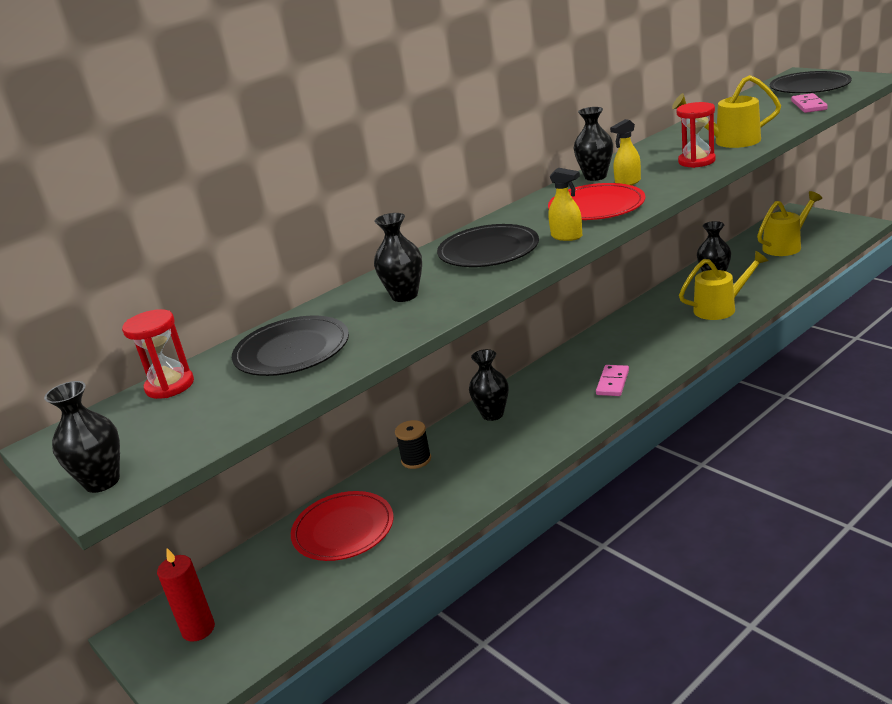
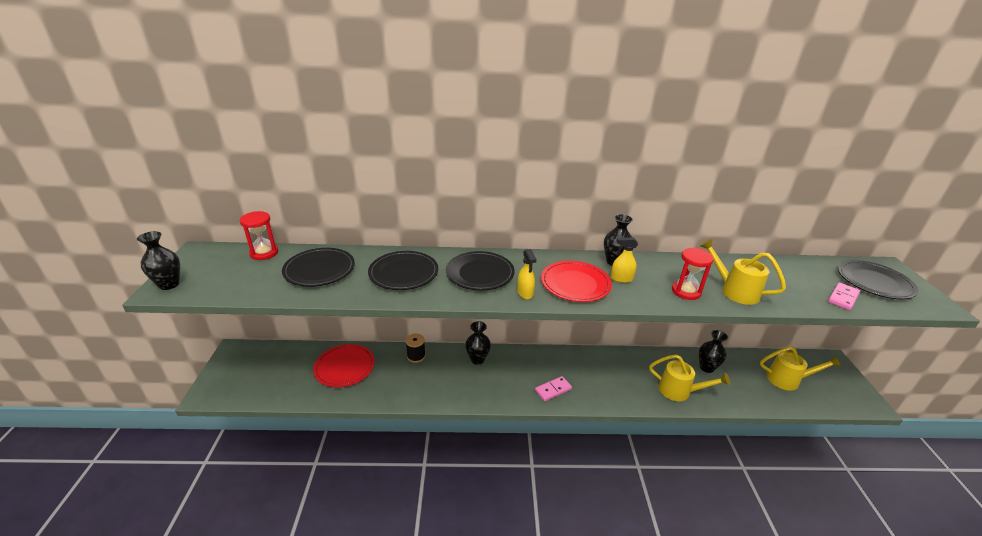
camera: 35 degrees right, 5 degrees up
(198, 629) = (247, 368): red candle -> none
(404, 296) = (403, 273): black vase -> black plate

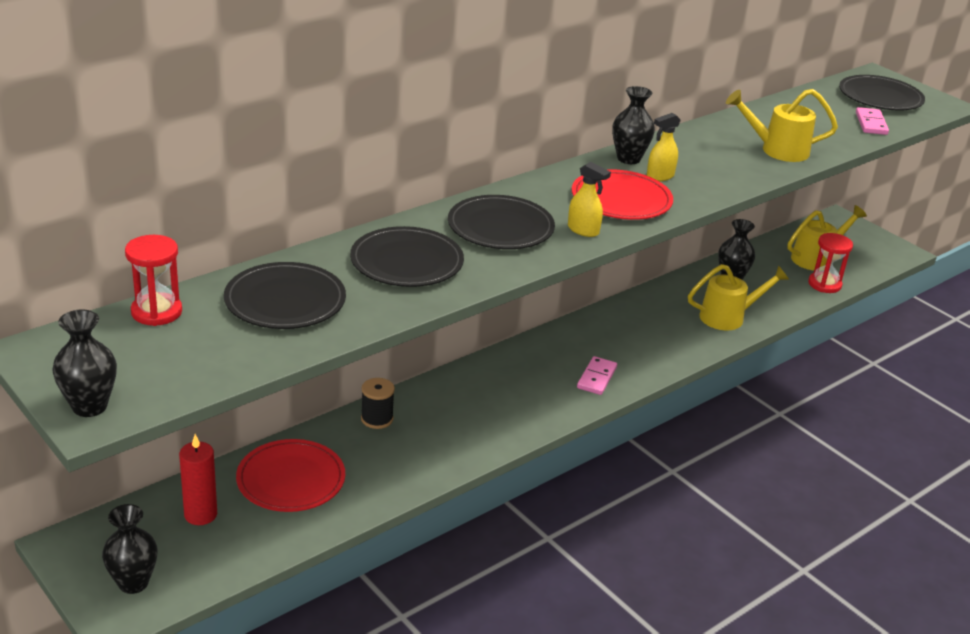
camera: 40 degrees left, 0 degrees up
(292, 364) = (200, 514): none -> red candle
(477, 359) = (465, 385): black vase -> black vase (133, 583)
(686, 291) = (736, 167): red hourglass -> red hourglass (824, 284)

